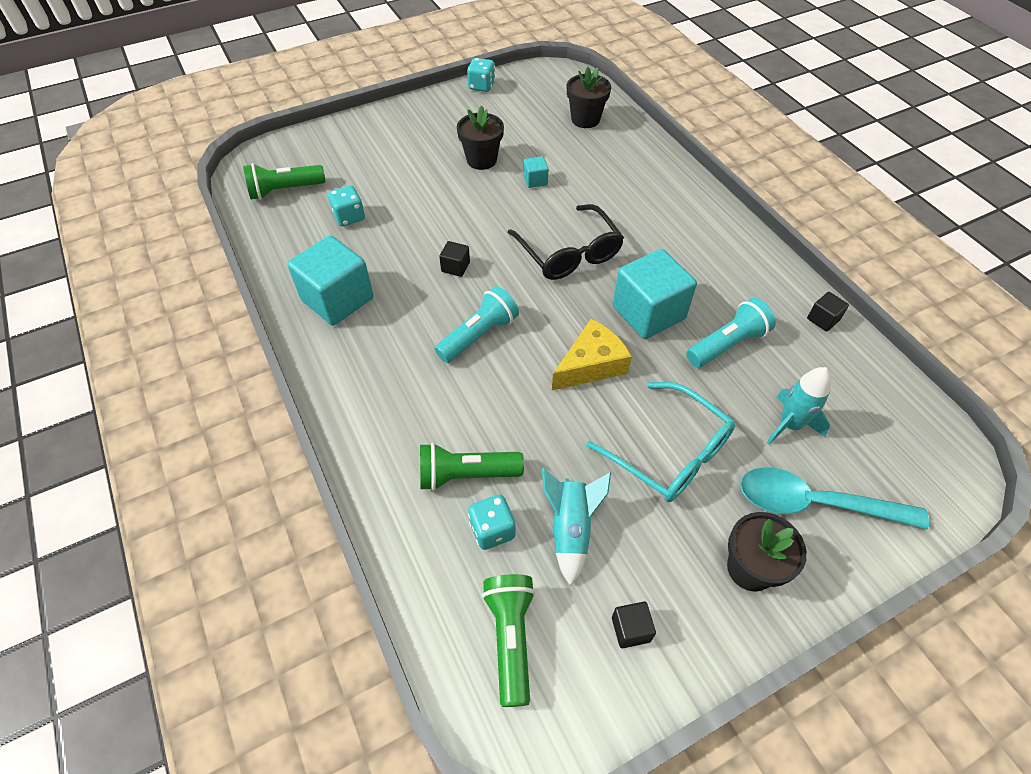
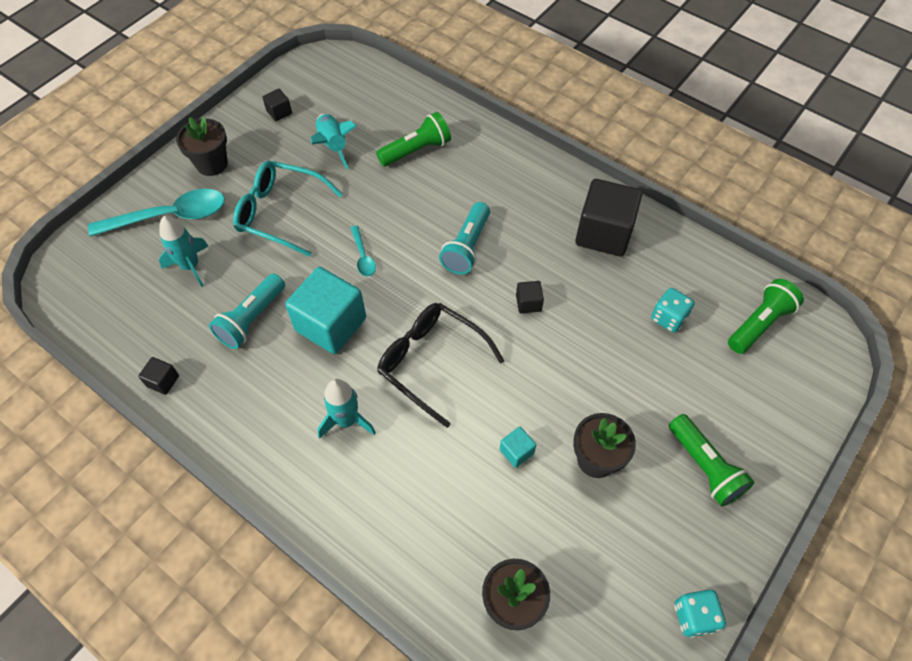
camera: 155 degrees right, 5 degrees up
(337, 299) = (603, 233): turquoise cube -> black cube
(492, 530) = (382, 128): turquoise dice -> none
(511, 638) = (345, 87): green flashlight -> green flashlight (704, 466)
(591, 365) = (363, 256): yellow cheese -> turquoise spoon
(659, 238) = (347, 420): none -> turquoise rocket

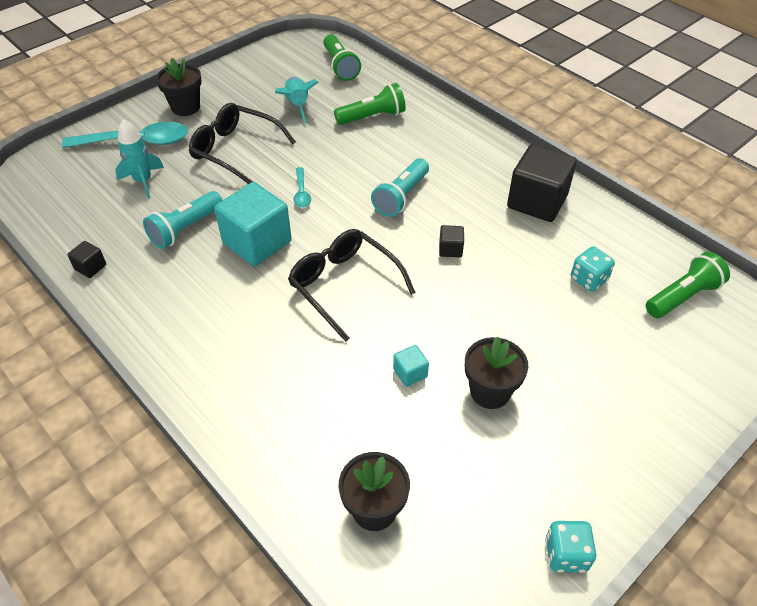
camera: 10 degrees right, 10 degrees down
(279, 112) = (256, 76): black cube -> none
(280, 213) = (235, 150): turquoise glasses -> black glasses
(347, 420) = (250, 323): turquoise rocket -> none
(704, 466) = (602, 415): green flashlight -> green flashlight (340, 66)

